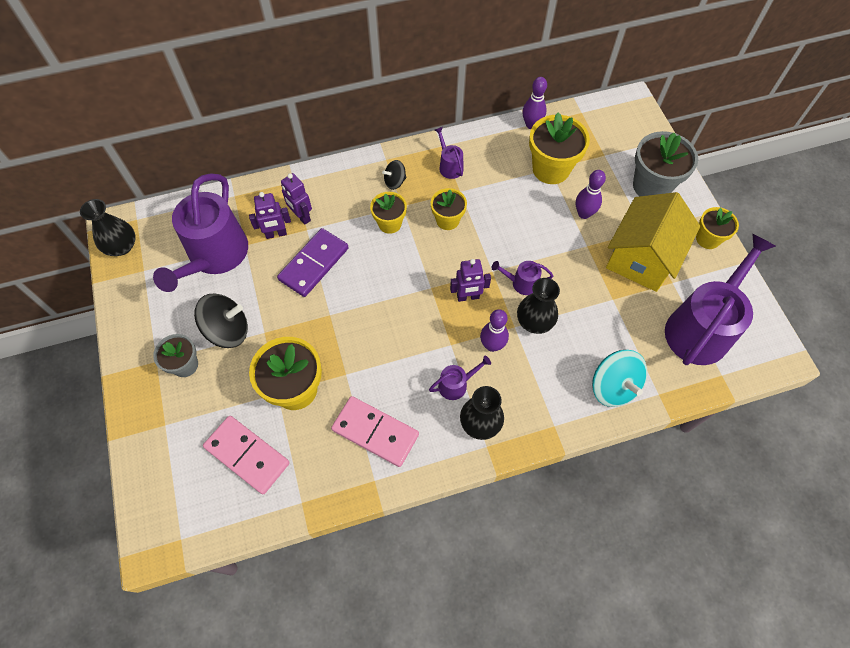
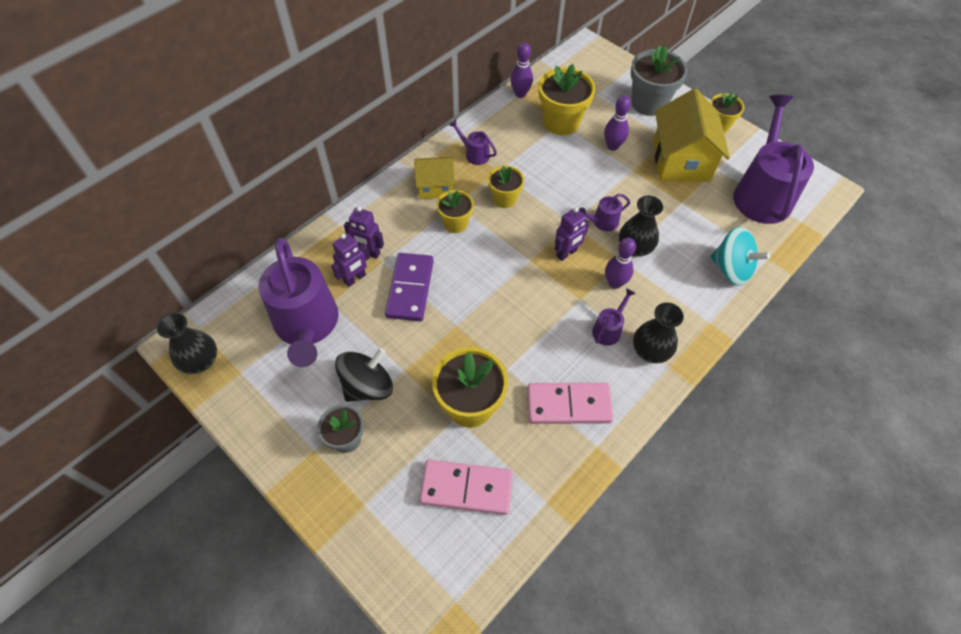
camera: 30 degrees left, 5 degrees down
(395, 182) = (435, 187): black spinning top -> yellow house

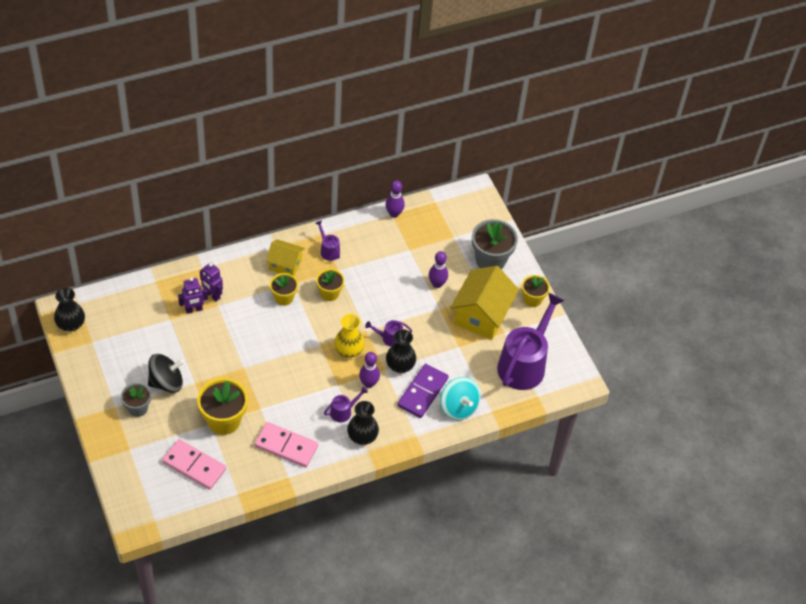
camera: 20 degrees right, 5 degrees down
(307, 325) = (147, 328): purple watering can -> none
(410, 288) = (227, 331): purple domino -> purple domino (422, 392)
(561, 122) = (410, 250): yellow flower pot -> none
(566, 253) = (349, 350): purple robot -> yellow vase

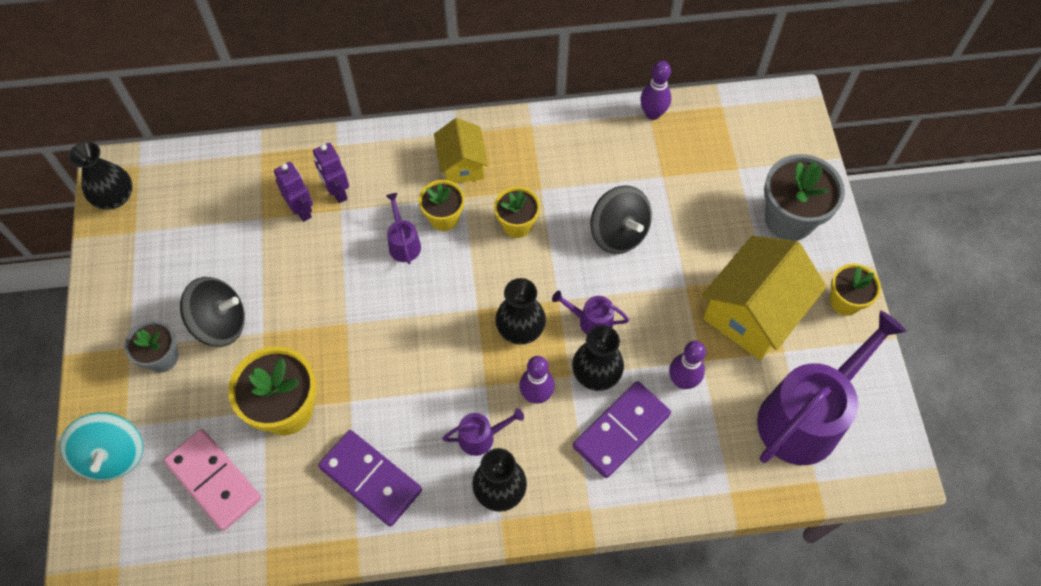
camera: 20 degrees right, 10 degrees up
(194, 310) = (302, 210): purple robot -> purple robot turned 120 degrees counterclockwise
(285, 265) = (462, 164): yellow house -> yellow house turned 45 degrees clockwise
(286, 446) = (371, 479): pink domino -> purple domino
(328, 250) = (535, 154): purple watering can -> purple watering can (403, 243)
(349, 350) = (520, 328): yellow vase -> black vase
(392, 286) = (618, 233): none -> black spinning top
(437, 284) = (692, 243): purple bowling pin -> purple bowling pin (682, 380)
(458, 407) = (675, 473): turquoise spinning top -> turquoise spinning top (113, 455)

